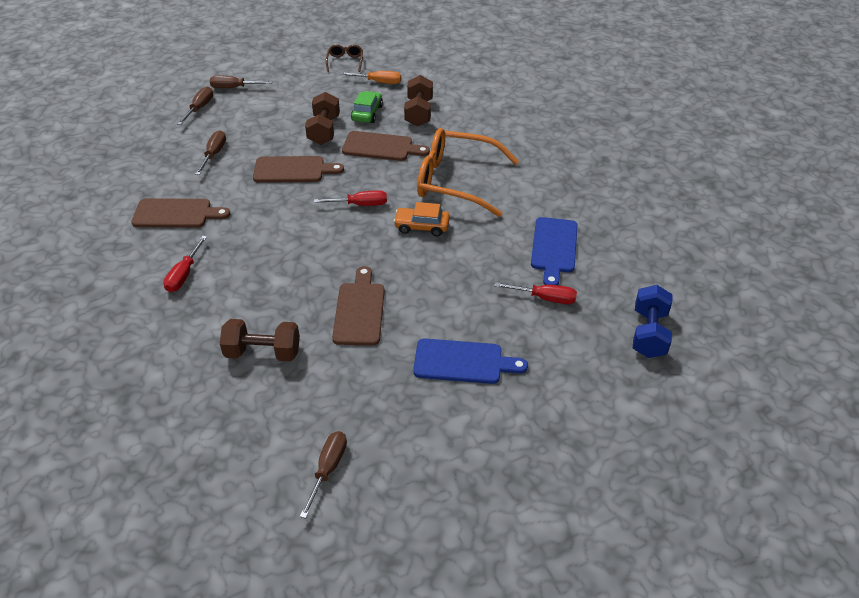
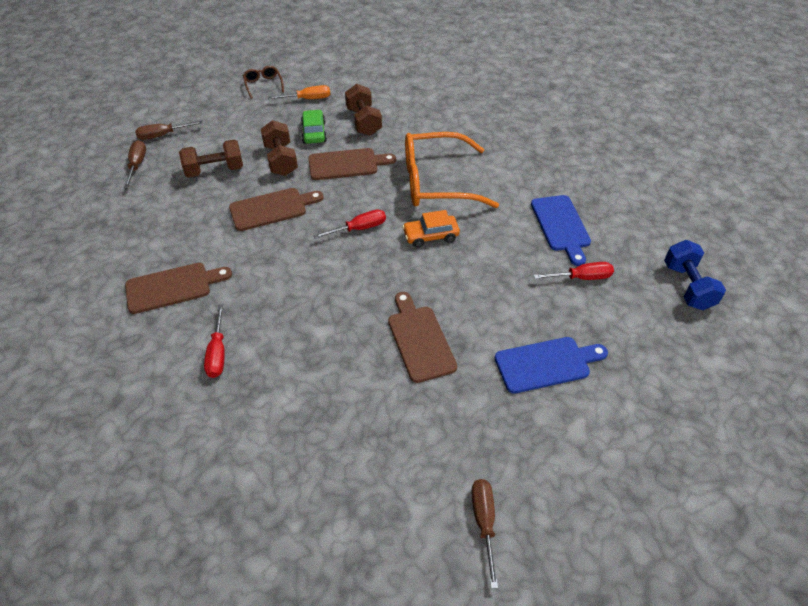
camera: 20 degrees left, 5 degrees up
(214, 154) = (179, 211): brown screwdriver -> none
(263, 352) = (348, 415): brown dumbbell -> brown dumbbell (215, 170)

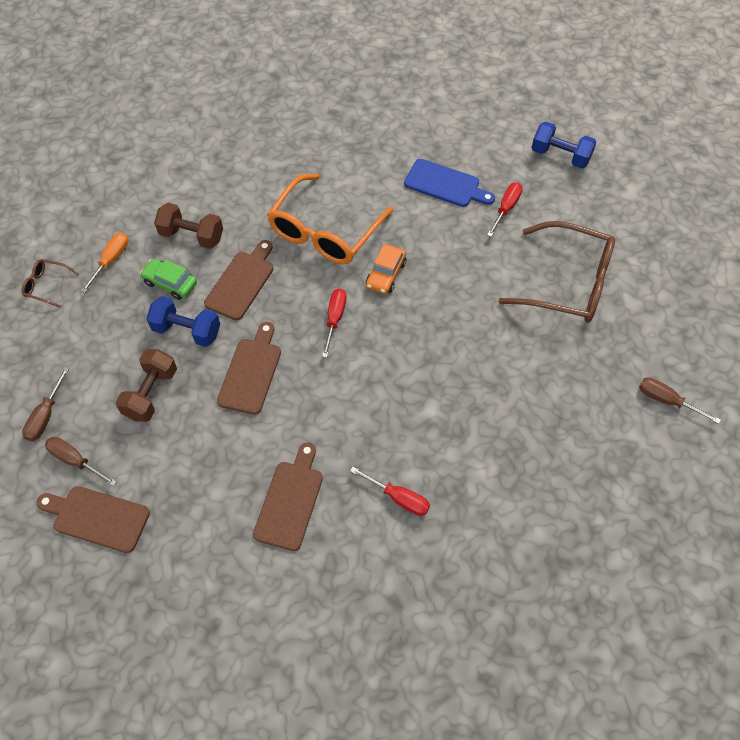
camera: 55 degrees left, 10 degrees up
(281, 160) = (187, 331): brown dumbbell -> blue dumbbell
(420, 340) = (489, 347): brown cutting board -> brown cutting board (97, 518)
(546, 364) = (568, 283): blue cutting board -> brown glasses

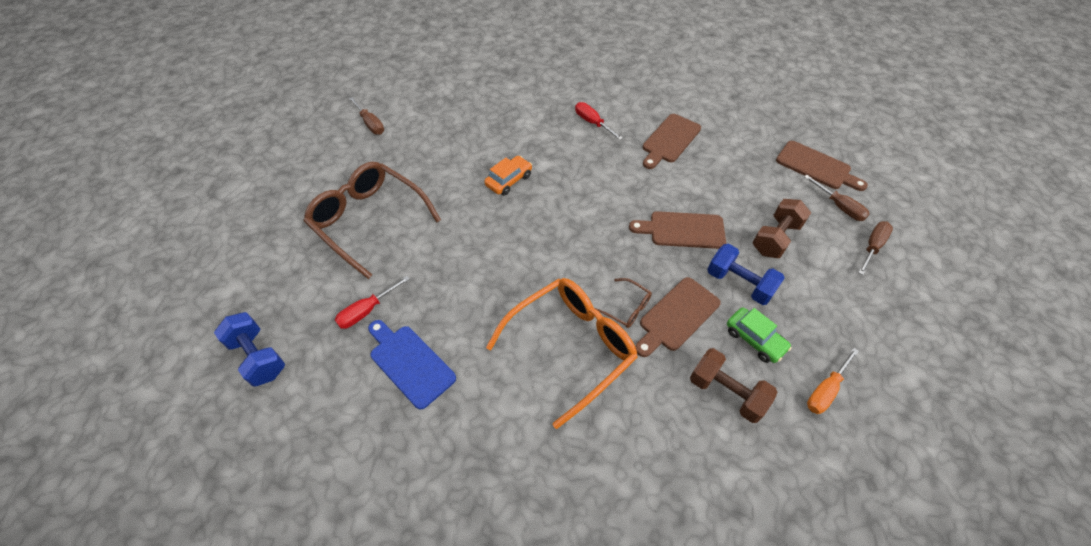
camera: 160 degrees left, 5 degrees down
(47, 285) = (899, 381): brown glasses -> brown glasses (626, 308)
(251, 372) = (682, 230): brown cutting board -> brown cutting board turned 60 degrees clockwise
(335, 318) = (593, 252): red screwdriver -> none
(386, 274) = (528, 279): orange car -> orange car (509, 180)

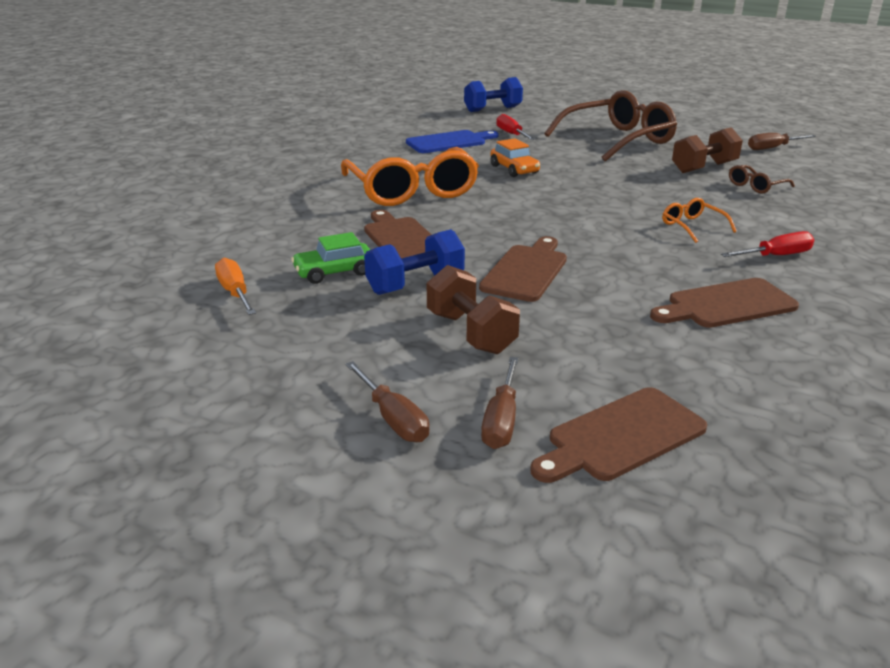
camera: 110 degrees right, 25 degrees down
(509, 180) = (658, 194): orange car -> orange car (514, 169)
(564, 159) = (692, 226): none -> orange glasses
(626, 308) = (434, 219): brown glasses -> brown glasses (756, 186)
(669, 140) = (726, 305): brown cutting board -> brown cutting board turned 75 degrees counterclockwise
(726, 392) = (295, 242): brown dumbbell -> brown dumbbell (704, 168)
(839, 207) = (501, 421): brown screwdriver -> brown screwdriver turned 60 degrees counterclockwise

